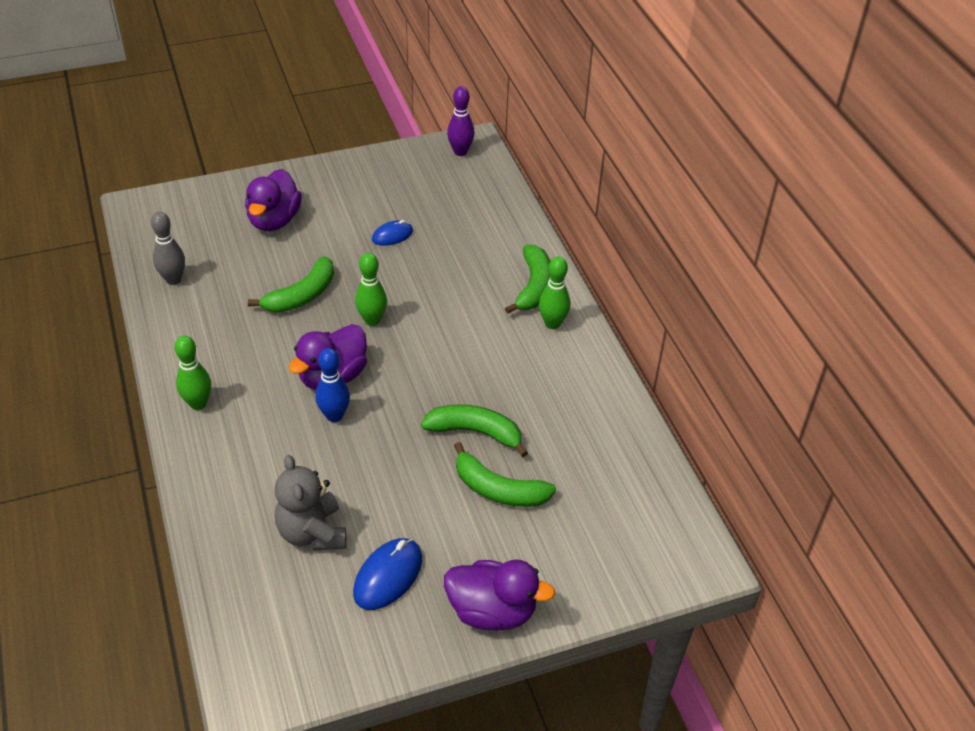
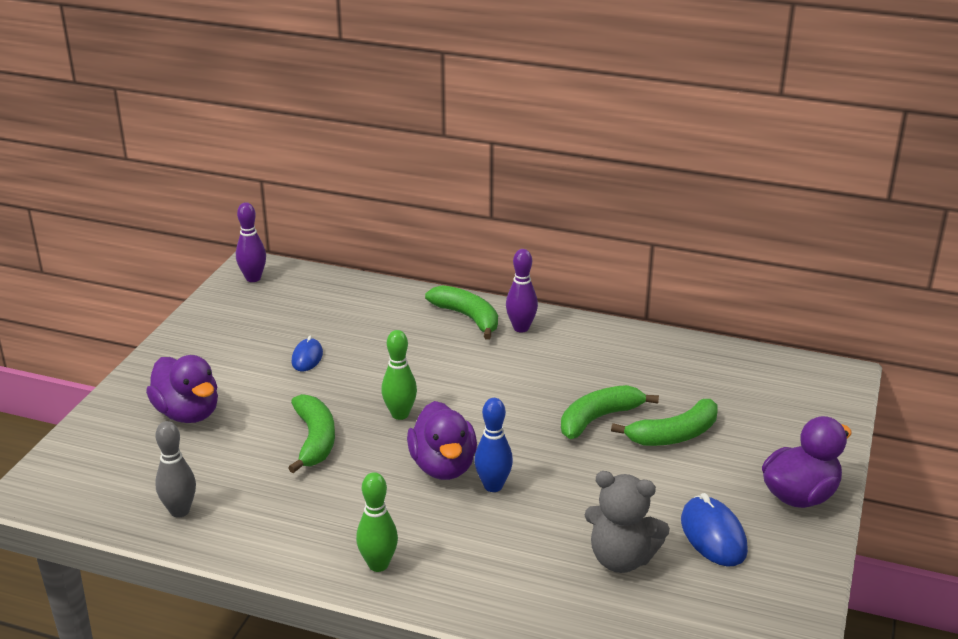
camera: 50 degrees left, 15 degrees down
(552, 323) = (521, 328): green bowling pin -> purple bowling pin

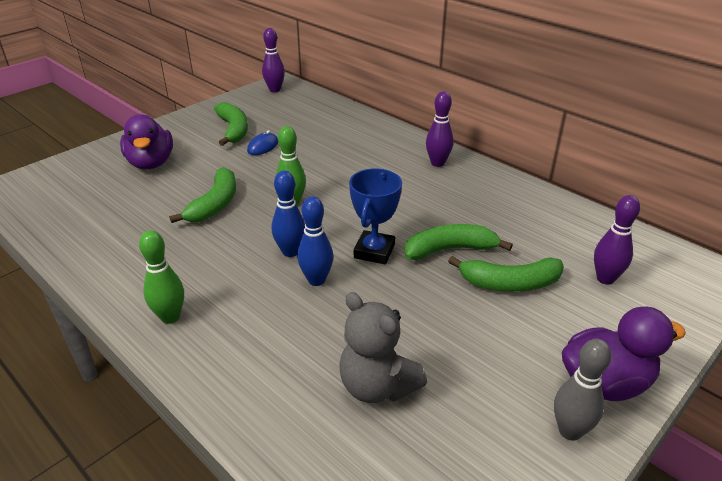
camera: 25 degrees right, 5 degrees up
(180, 511) = (78, 228): grey bowling pin -> grey bowling pin (570, 431)
(443, 466) = (290, 252): purple duck -> blue bowling pin
(467, 317) = (401, 146): green banana -> green banana (233, 130)
(527, 441) = (374, 251): none -> blue trophy
(713, 535) = (485, 394): blue mouse -> none
(753, 406) = (605, 279): none -> purple bowling pin

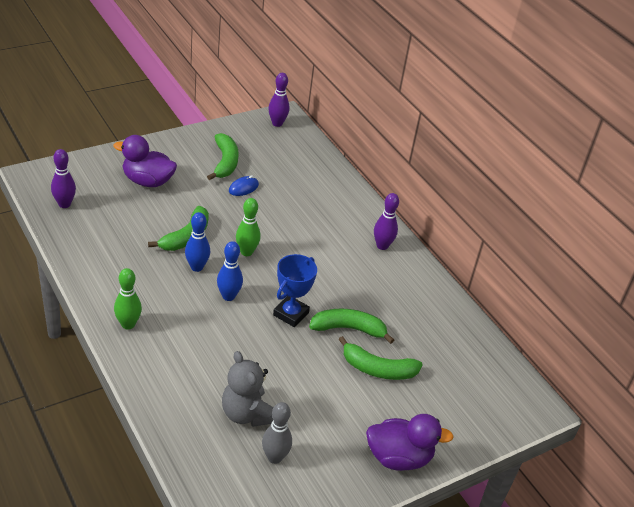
camera: 10 degrees right, 5 degrees up
(151, 163) = (147, 181): purple duck -> purple duck turned 105 degrees clockwise
(316, 280) = (238, 325): blue bowling pin -> blue bowling pin (196, 267)
(570, 431) = (355, 478): grey bowling pin -> grey bowling pin (274, 457)
(605, 279) = (452, 386): purple bowling pin -> purple bowling pin (64, 204)

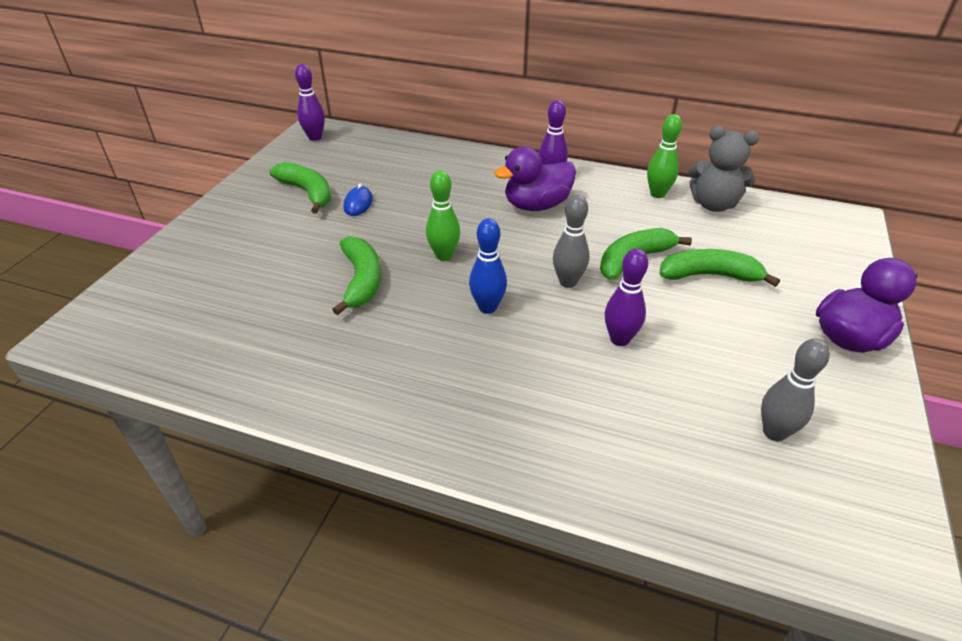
camera: 35 degrees left, 0 degrees up
(64, 204) = (161, 338): purple bowling pin -> purple bowling pin (619, 339)
(128, 324) = (423, 417): green bowling pin -> green bowling pin (657, 194)
(147, 181) = (242, 255): purple duck -> purple duck (536, 205)
(196, 267) = (414, 302): blue bowling pin -> none
(247, 414) = (682, 410): grey teddy bear -> grey teddy bear (713, 205)
(291, 314) = (568, 282): blue trophy -> grey bowling pin
(378, 369) = (709, 275): green banana -> green banana turned 150 degrees counterclockwise

